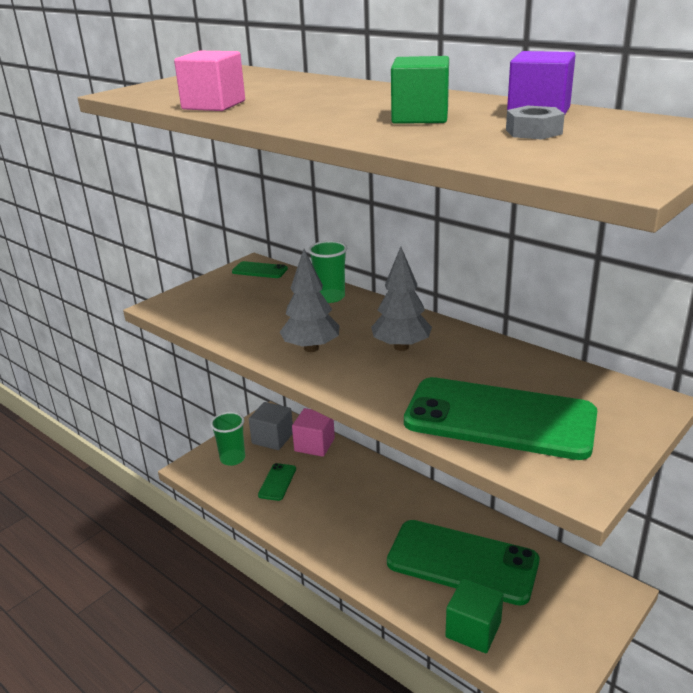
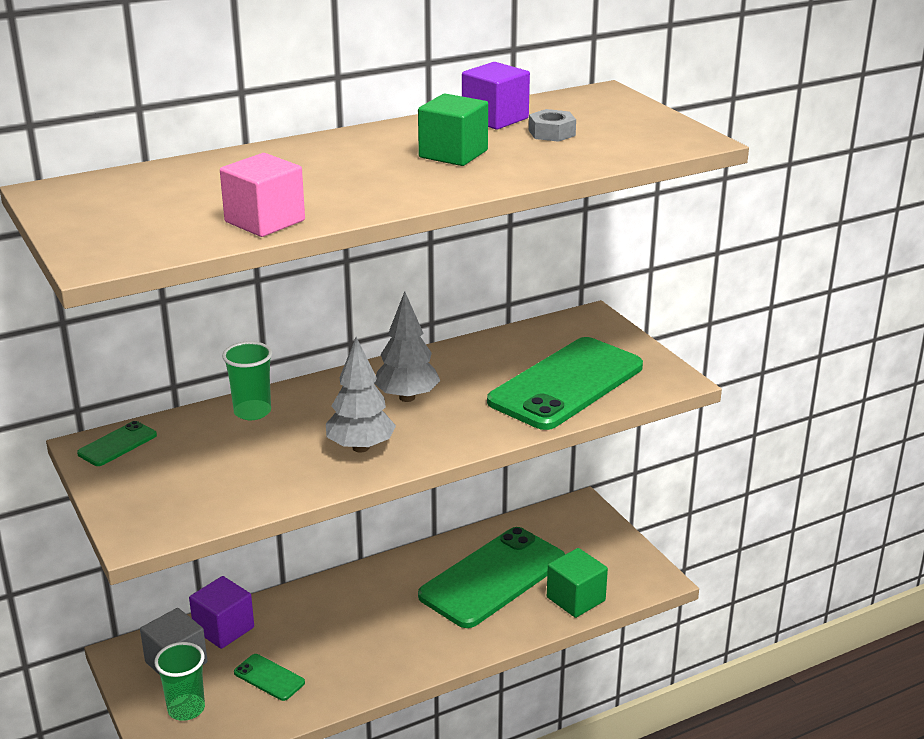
camera: 70 degrees left, 0 degrees up
(314, 445) = (223, 629): pink cube -> purple cube

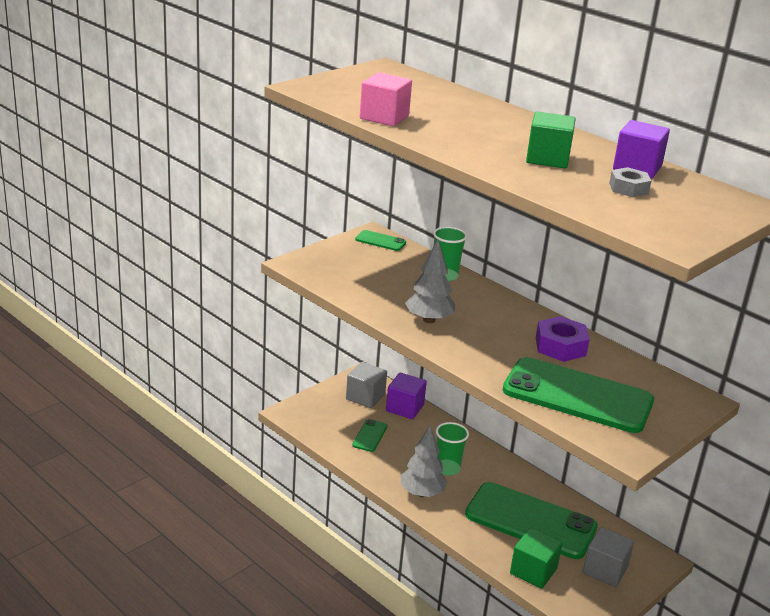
camera: 70 degrees right, 0 degrees up
(186, 709) = (328, 410): green cup -> green cup (447, 469)
(407, 397) = (504, 329): grey tree -> grey tree (422, 493)
(461, 370) = (560, 346): none -> purple nut
(587, 547) = (605, 570): none -> grey cube

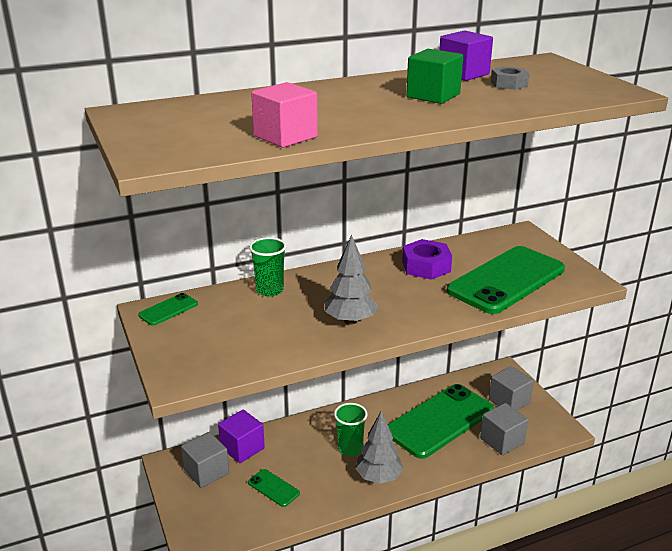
camera: 65 degrees left, 0 degrees up
(533, 571) = (502, 441): green cube -> grey cube

